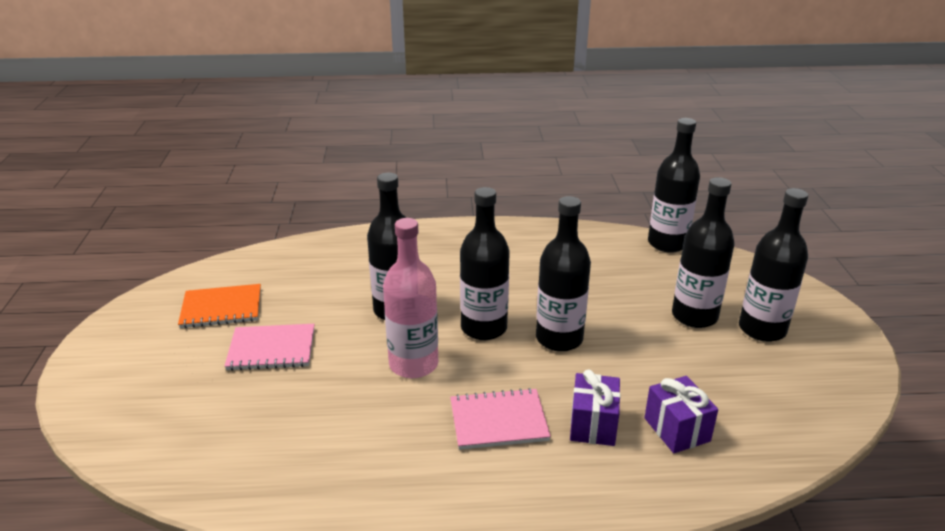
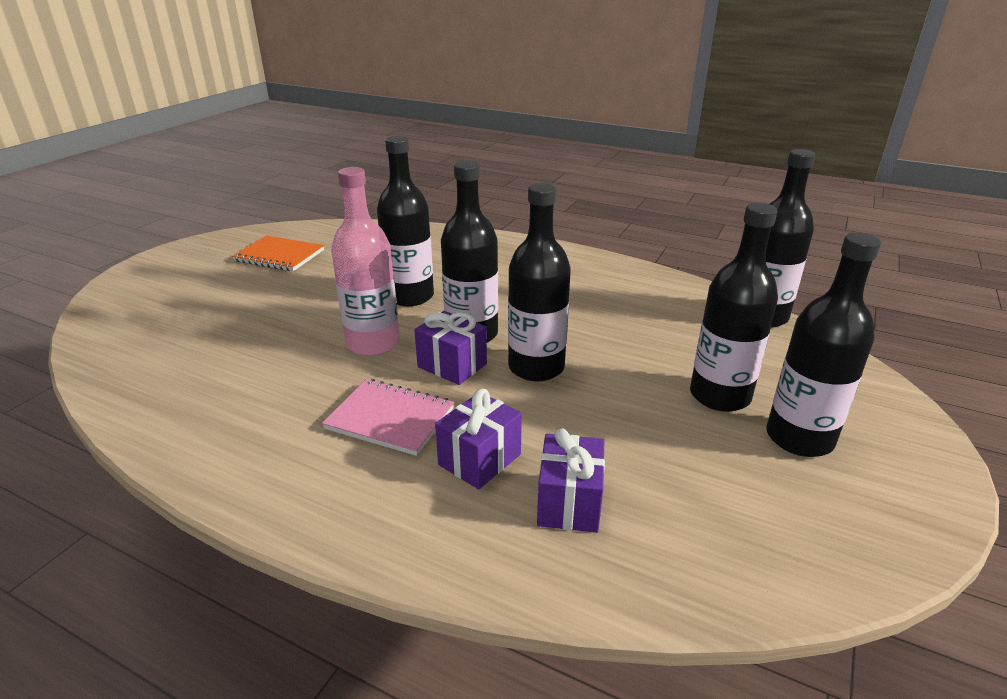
camera: 30 degrees right, 0 degrees up
(271, 349) = (277, 295): pink notebook -> none
(497, 360) = (452, 365): none -> purple gift

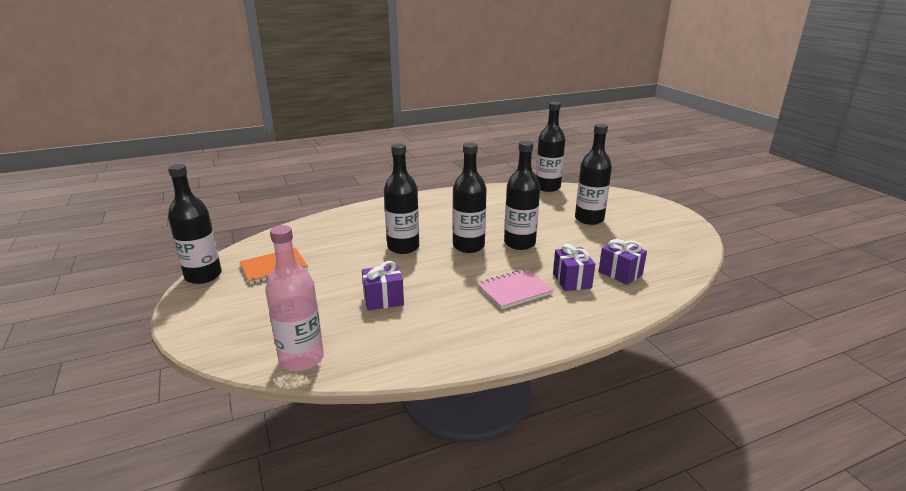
camera: 50 degrees left, 5 degrees down
(373, 343) = (437, 273): pink bottle -> pink bottle (301, 359)
(452, 365) = (489, 260): purple gift -> purple gift (383, 300)
(799, 438) = (630, 219): black bottle -> black bottle (203, 276)

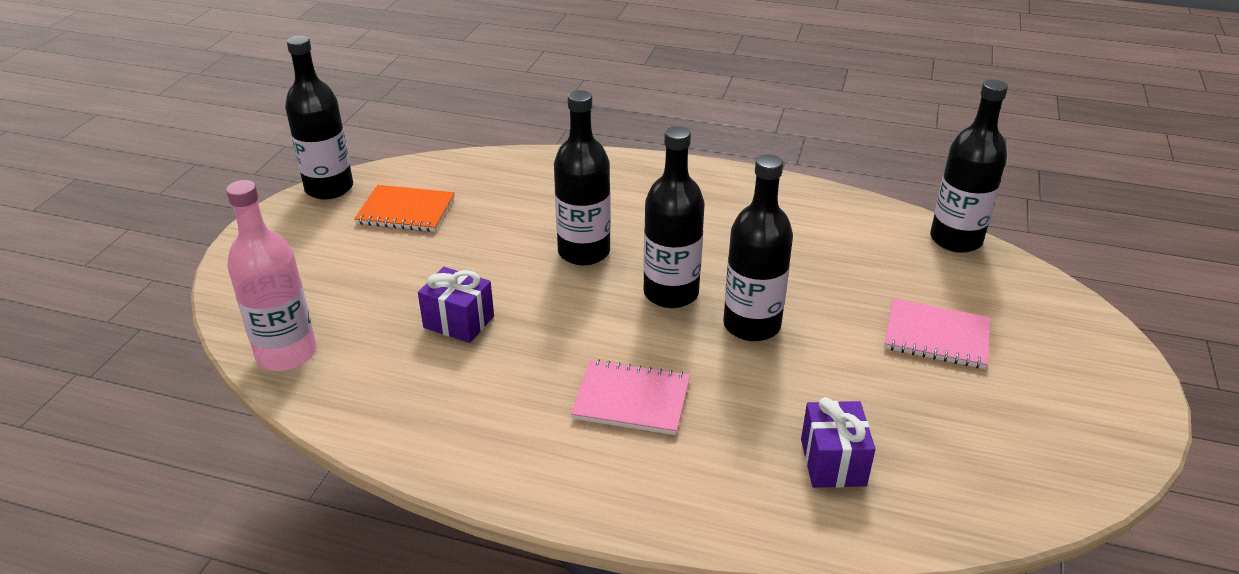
camera: 40 degrees right, 10 degrees up
(571, 281) = (736, 431): purple gift -> none
(589, 219) = (936, 336): black bottle -> pink notebook

